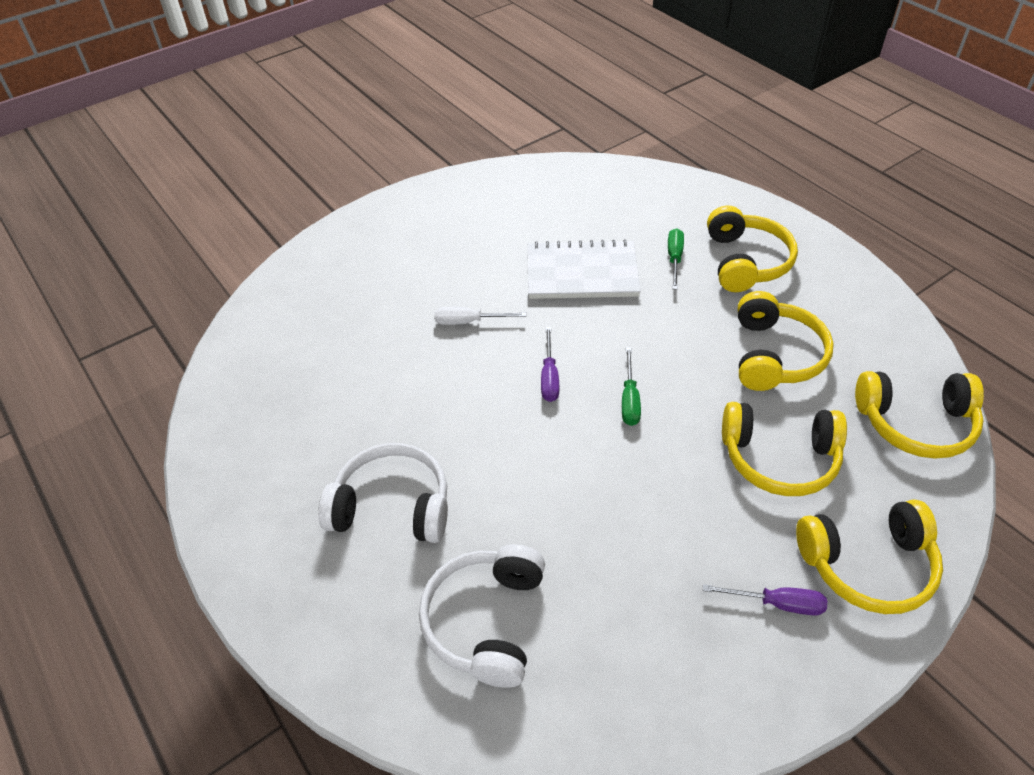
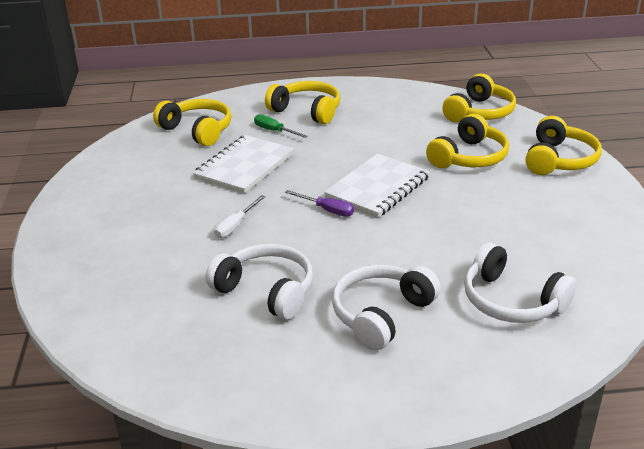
camera: 60 degrees left, 15 degrees down
(378, 397) = (266, 291): none -> white headphones
(629, 400) = (378, 188): green screwdriver -> white notebook
(775, 355) = (392, 130): yellow headphones -> yellow headphones (197, 130)
(777, 604) = (566, 194): purple screwdriver -> none

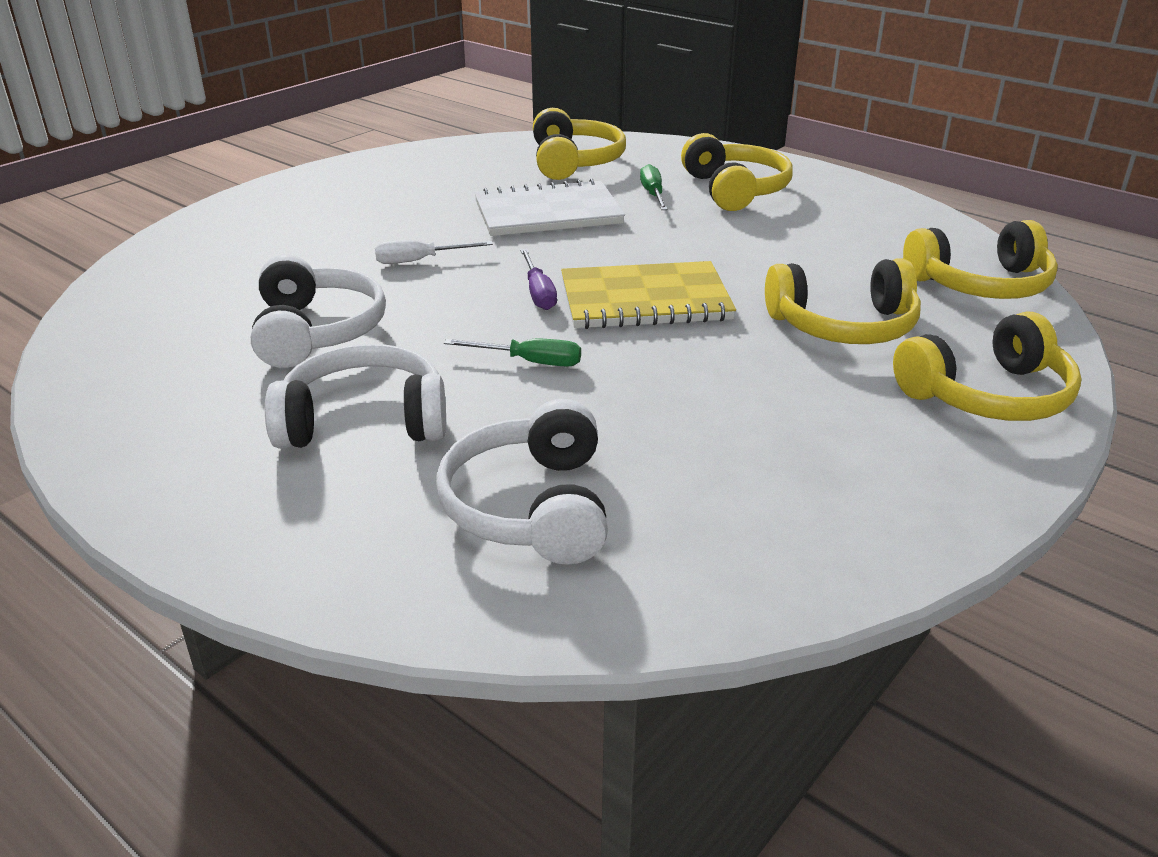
camera: 45 degrees right, 0 degrees up
(378, 188) = (645, 300): white notebook -> yellow notebook
(390, 244) = (529, 362): none -> green screwdriver

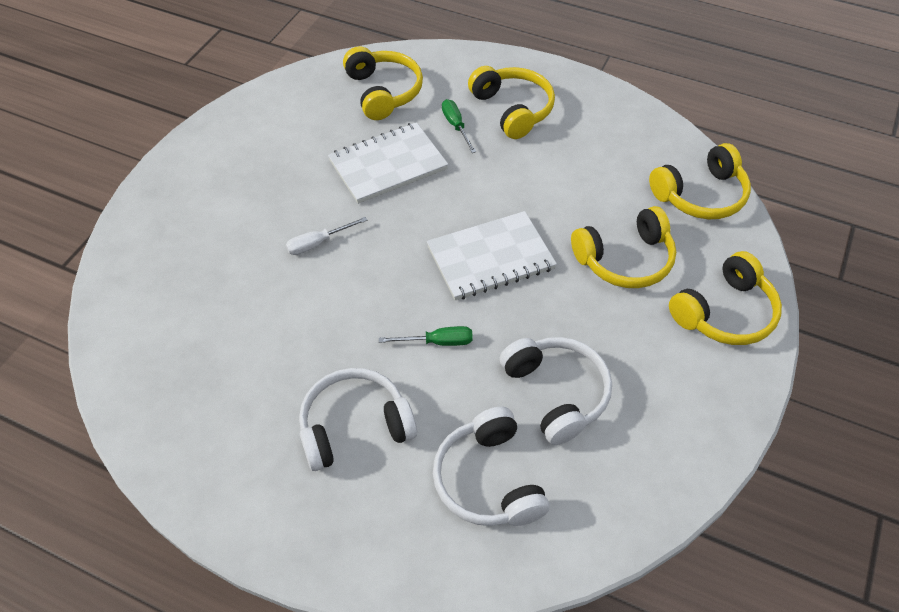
camera: 15 degrees left, 20 degrees up
(317, 331) = (280, 341): white headphones -> white headphones (556, 393)
(538, 293) = (416, 265): purple screwdriver -> none
(645, 300) = (490, 258): yellow notebook -> white notebook

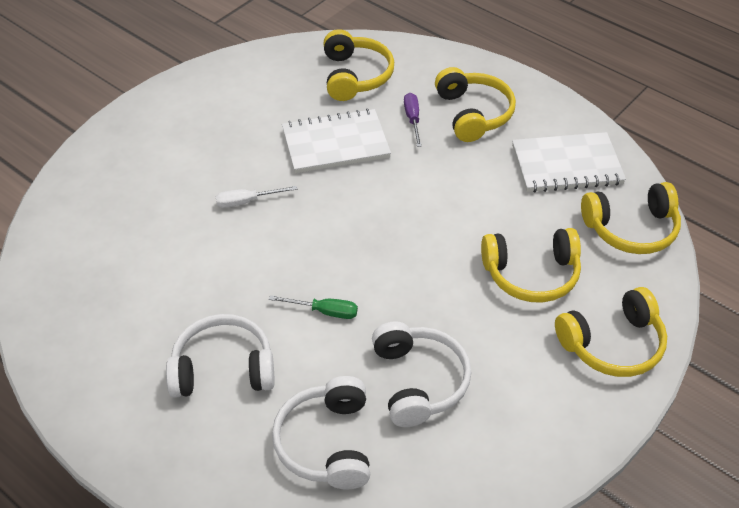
camera: 15 degrees right, 5 degrees down
(456, 126) = (412, 119): green screwdriver -> purple screwdriver
(490, 258) = (401, 247): white notebook -> white notebook (566, 165)

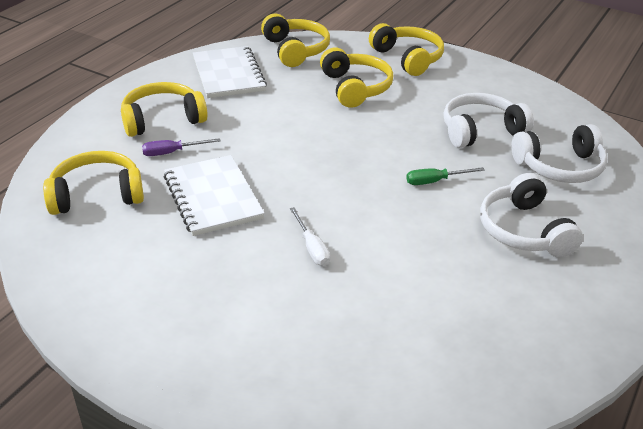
camera: 100 degrees left, 10 degrees down
(324, 311) = (435, 181): green screwdriver -> green screwdriver turned 105 degrees counterclockwise

